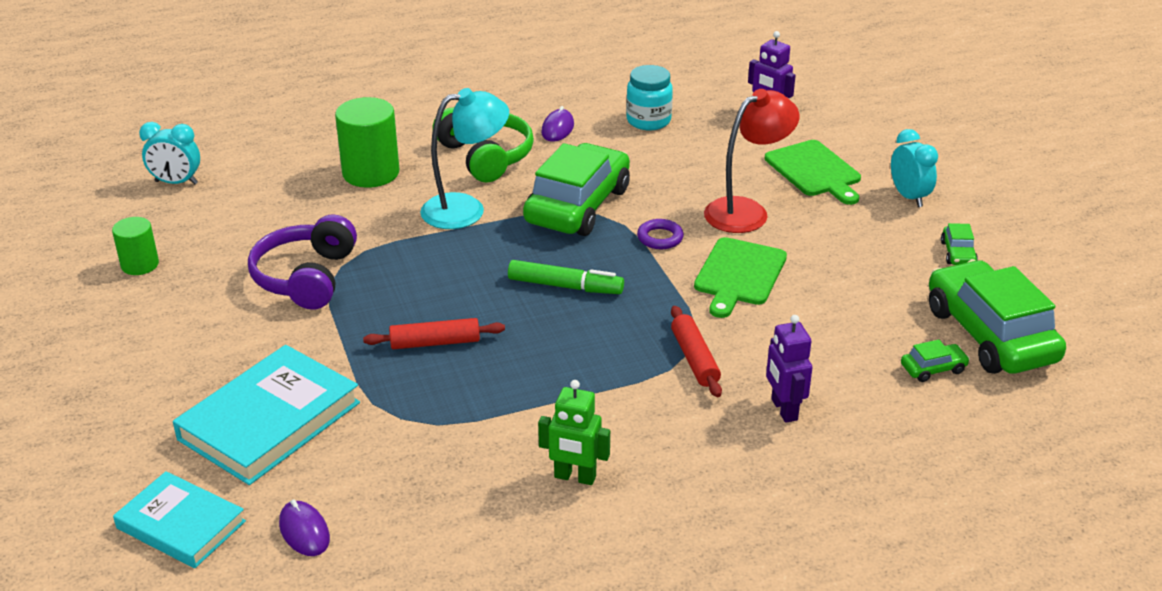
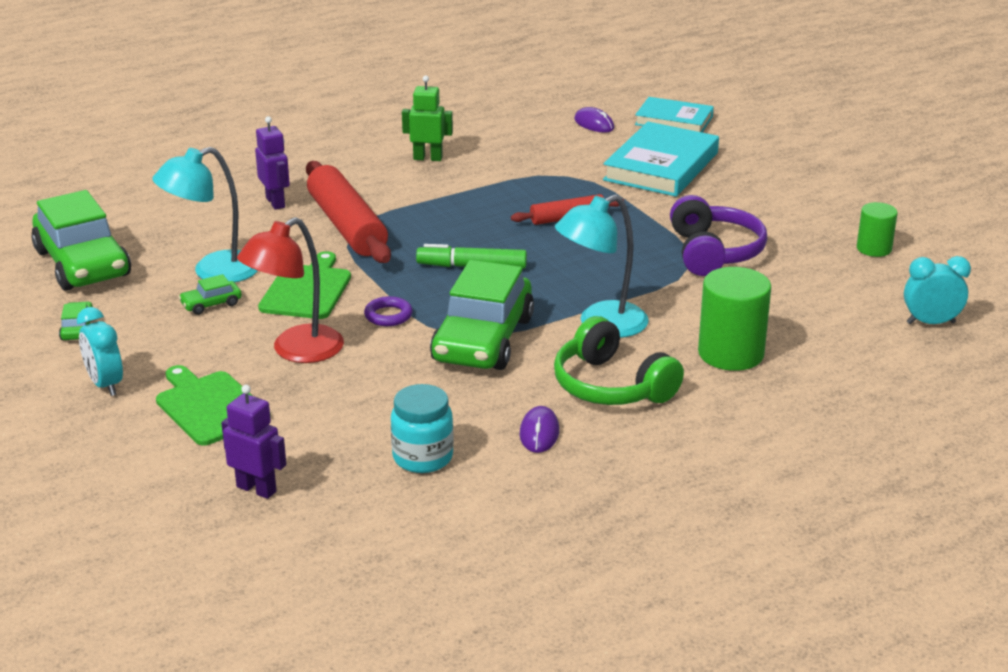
camera: 170 degrees right, 5 degrees down
(694, 359) = (347, 226): red rolling pin -> red rolling pin, size x1.86
(841, 308) = (213, 272): none -> turquoise lamp
(933, 369) = (145, 236): green car -> green car (211, 304)

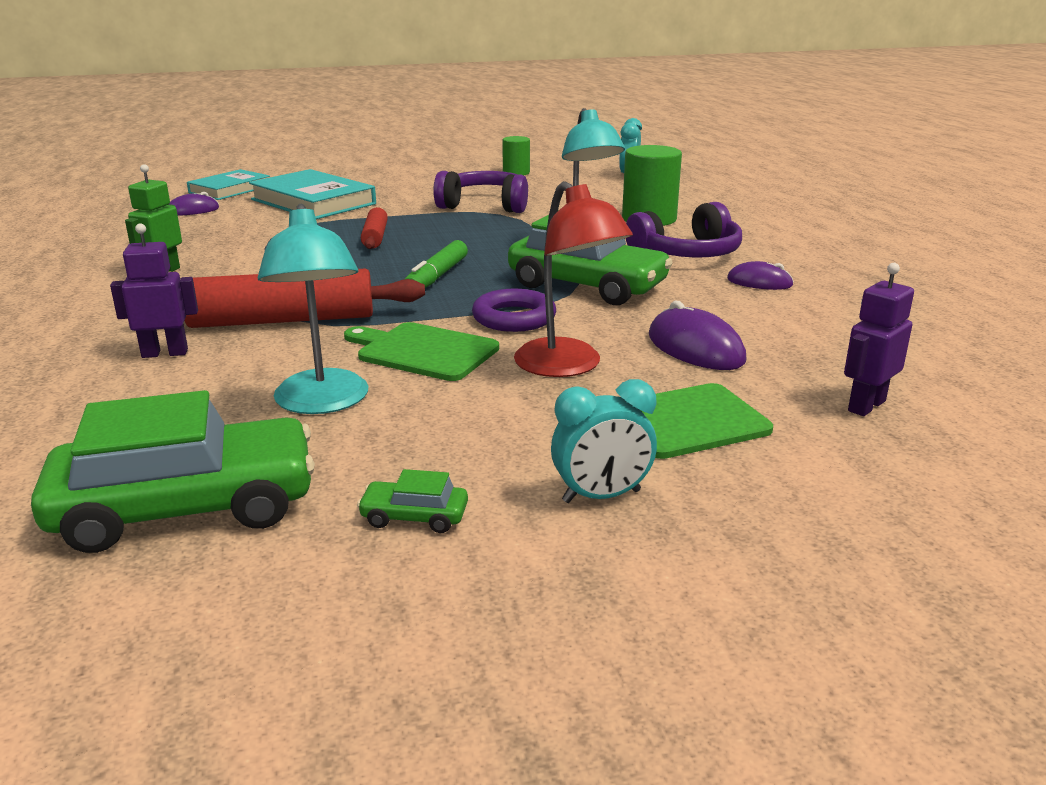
camera: 75 degrees left, 5 degrees down
(211, 304) = (414, 409): green car -> none
(351, 405) = (695, 348): none -> purple mouse
(388, 315) = (514, 318): purple ring -> purple ring, size x1.51
(422, 457) = (799, 326): turquoise jar -> none
(611, 386) = (687, 254): green headphones -> purple headphones

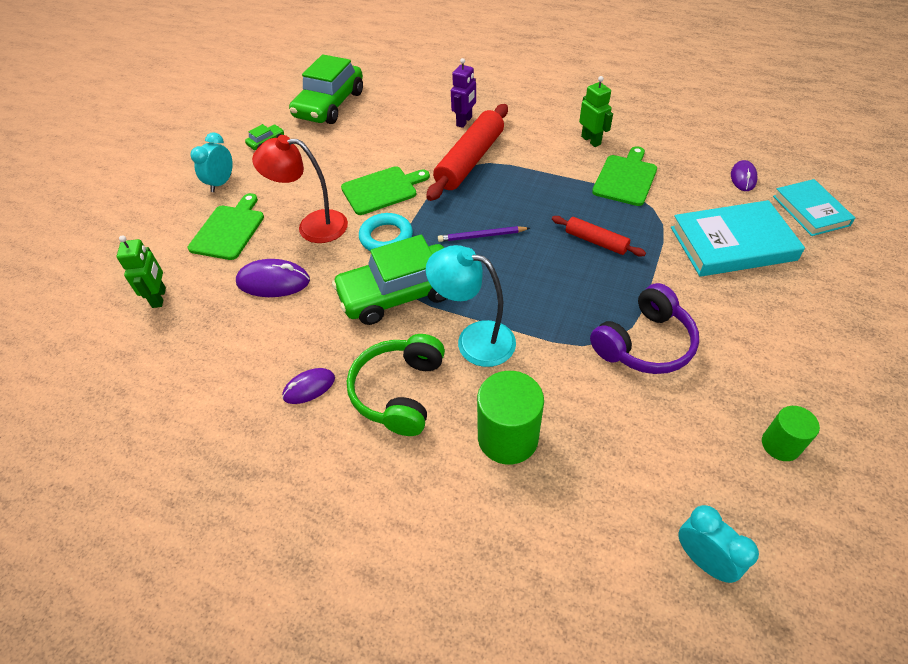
camera: 130 degrees right, 25 degrees up
(241, 245) = (625, 178): none -> green cutting board
(322, 403) = (366, 147): turquoise lamp -> none
(436, 277) = (482, 236): green marker -> purple pencil
(514, 318) = (386, 237): purple ring -> turquoise ring
(687, 254) = (399, 392): purple headphones -> green headphones
(866, 406) = (159, 297): purple robot -> green robot

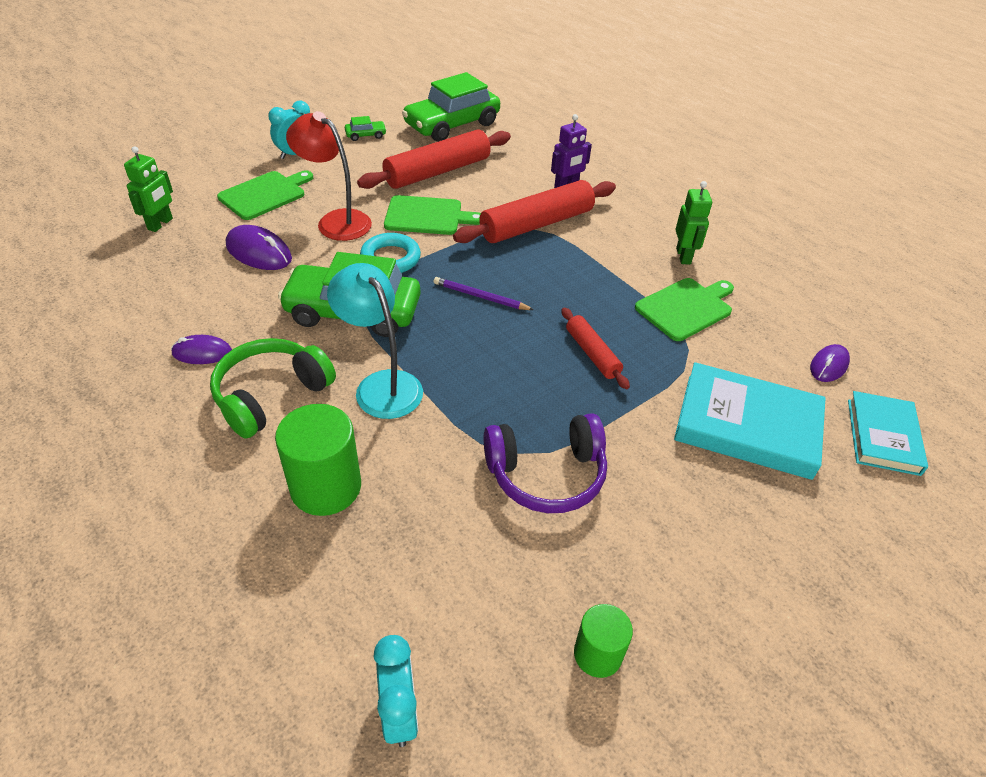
camera: 25 degrees right, 5 degrees down
(355, 149) = (437, 172): none -> red rolling pin

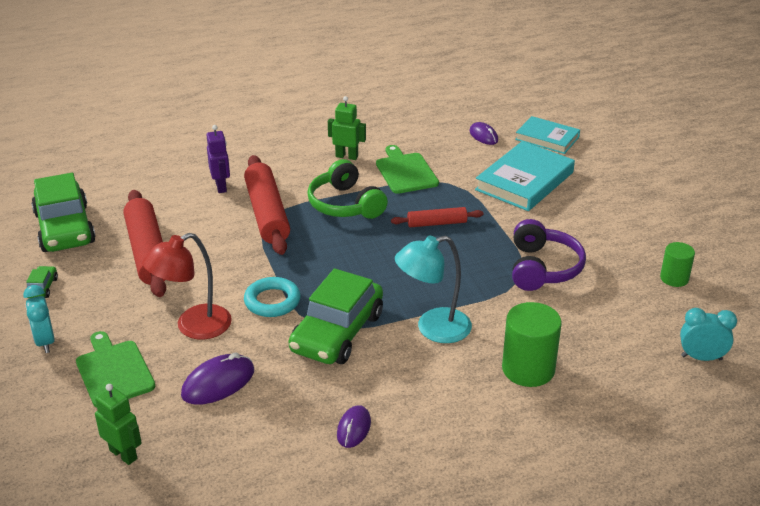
camera: 70 degrees left, 10 degrees down
(271, 395) = (423, 389): green headphones -> green headphones (345, 204)
(427, 216) = (219, 270): green cutting board -> none
(480, 297) = (349, 261): purple pencil -> none

